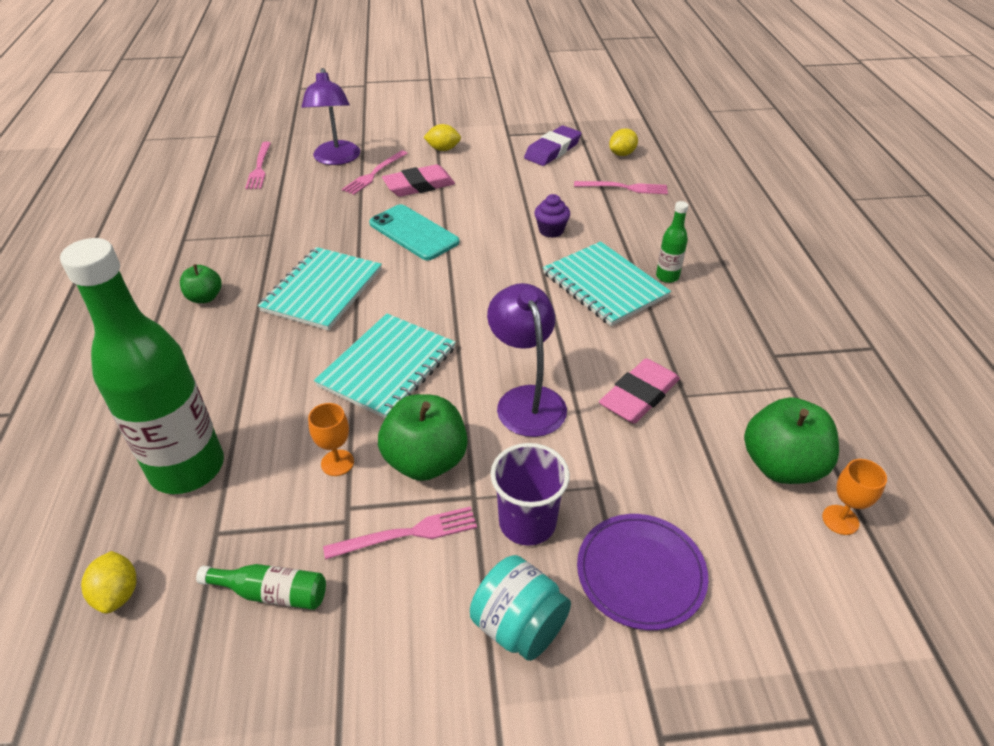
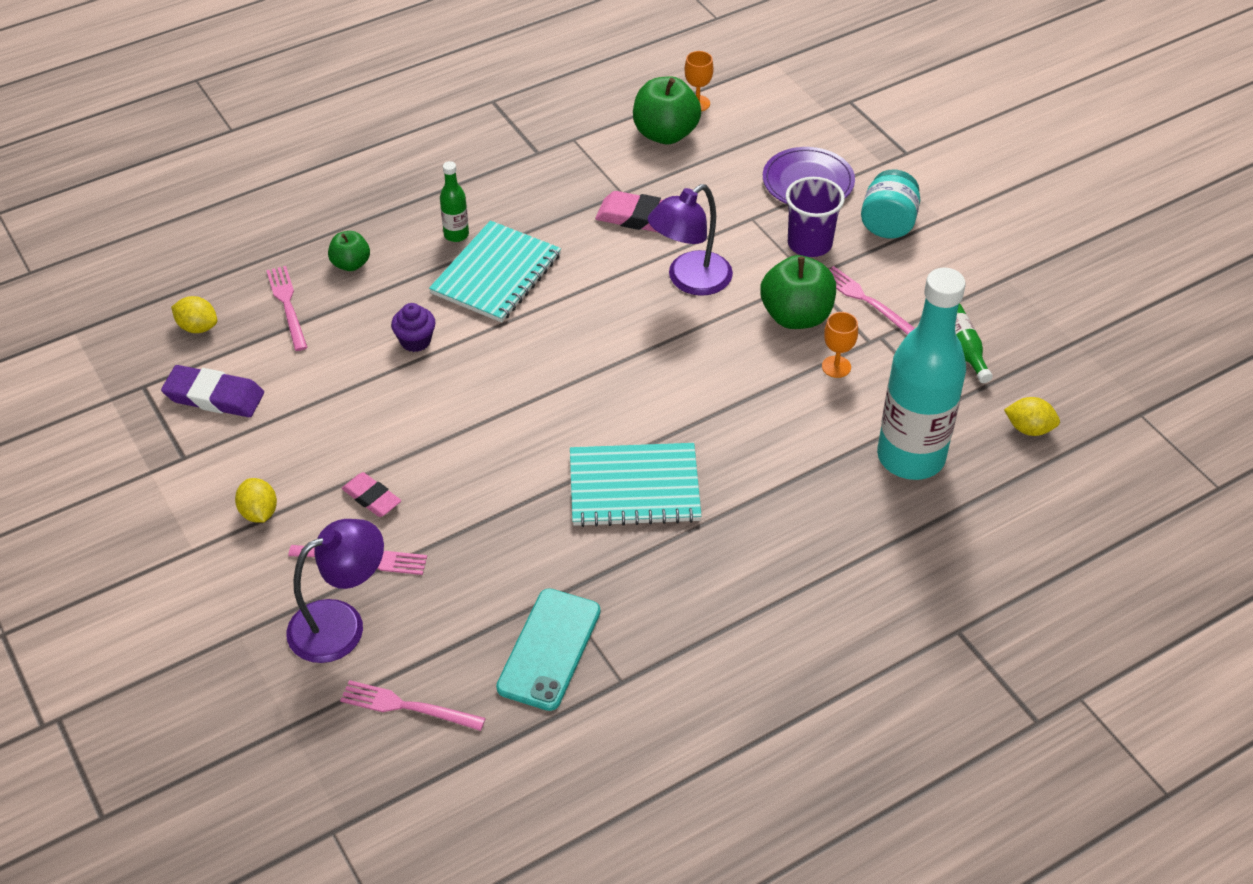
camera: 115 degrees left, 5 degrees up
(118, 594) = (1029, 429): yellow lemon -> yellow lemon turned 60 degrees clockwise
(187, 468) = (910, 457): green bottle -> turquoise bottle
(205, 297) = (709, 585): green apple -> green apple (351, 264)
(259, 167) = (407, 706): pink fork -> pink fork turned 135 degrees counterclockwise
(387, 367) = (711, 384): turquoise notebook -> none
(413, 233) = (483, 457): turquoise phone -> turquoise phone (549, 649)
(419, 185) = (372, 498): pink eraser -> pink eraser, size x0.65

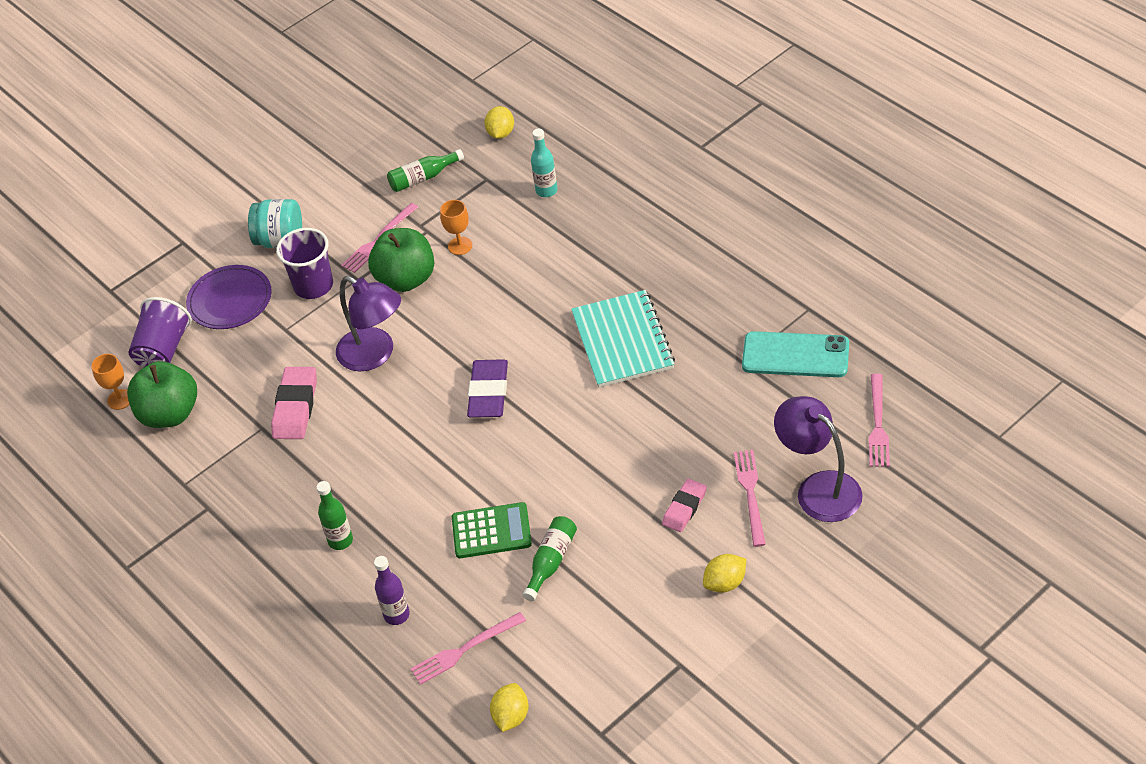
camera: 95 degrees left, 0 degrees up
(214, 396) = (599, 668): purple eraser -> purple eraser (488, 393)
(351, 264) = (396, 615): green apple -> purple bottle
(356, 380) = (551, 561): none -> green bottle
(415, 341) = (491, 531): purple cupcake -> green calculator
(496, 274) = (391, 495): turquoise notebook -> none
(753, 133) = (163, 350): none -> purple cup
(910, 457) = (546, 191): turquoise bottle -> turquoise bottle, size x0.41

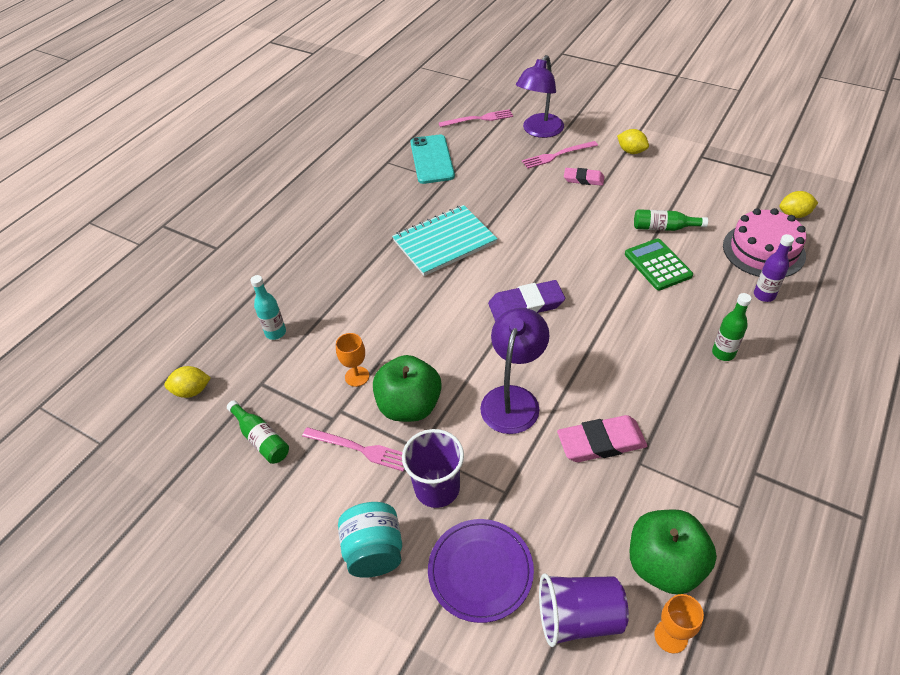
camera: 110 degrees left, 0 degrees up
(465, 649) = (763, 250): pink fork -> pink cake

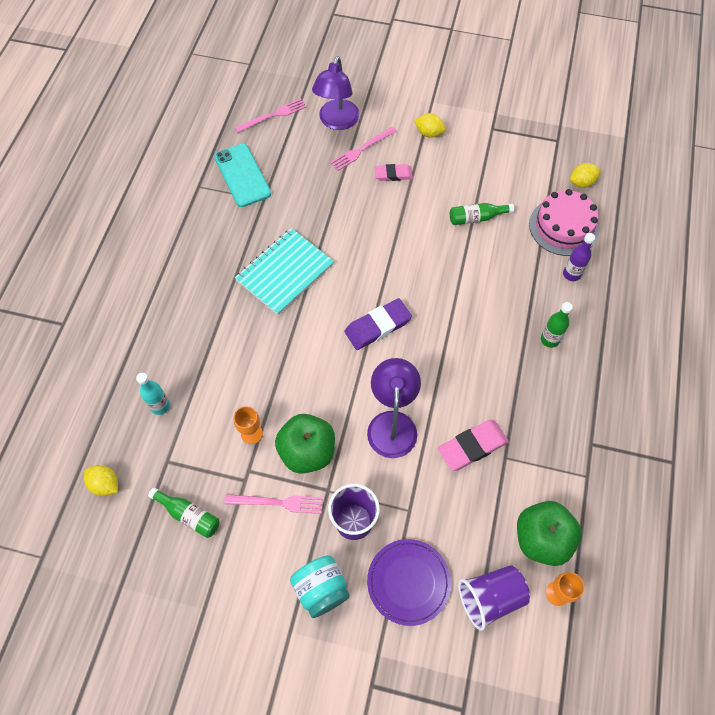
camera: 20 degrees left, 15 degrees up
(192, 391) = (105, 484): yellow lemon -> yellow lemon turned 60 degrees clockwise
(658, 265) = (479, 260): green calculator -> none

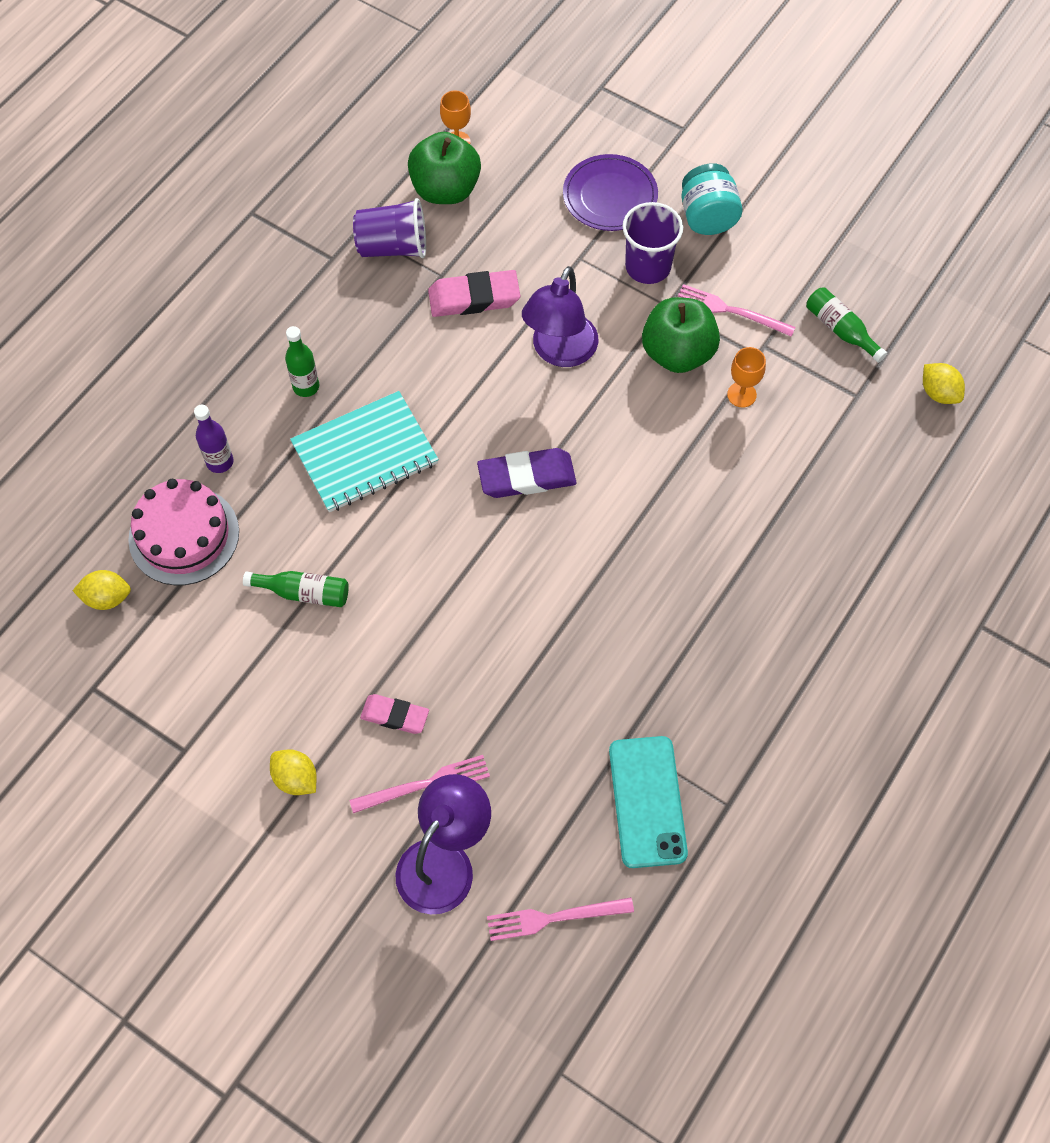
camera: 160 degrees left, 0 degrees up
(160, 406) = (854, 465): turquoise bottle -> none
(285, 272) = (630, 600): turquoise notebook -> turquoise notebook (365, 453)
(490, 598) = (529, 158): purple cup -> purple cup (393, 247)

